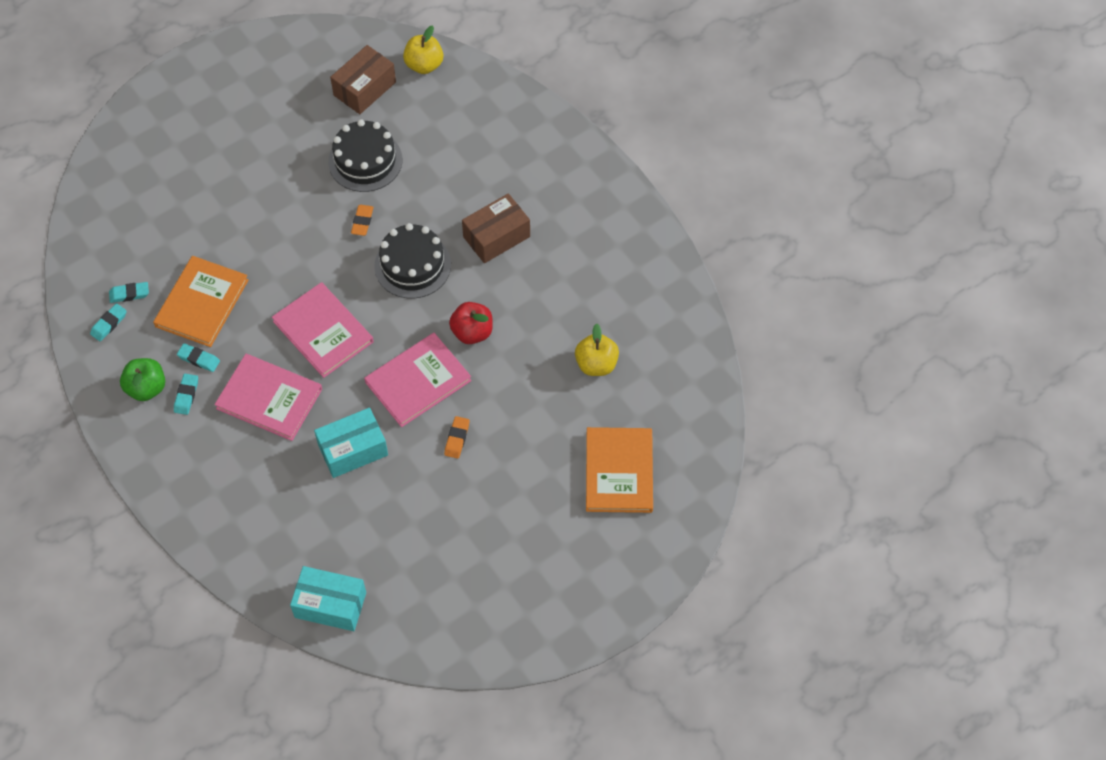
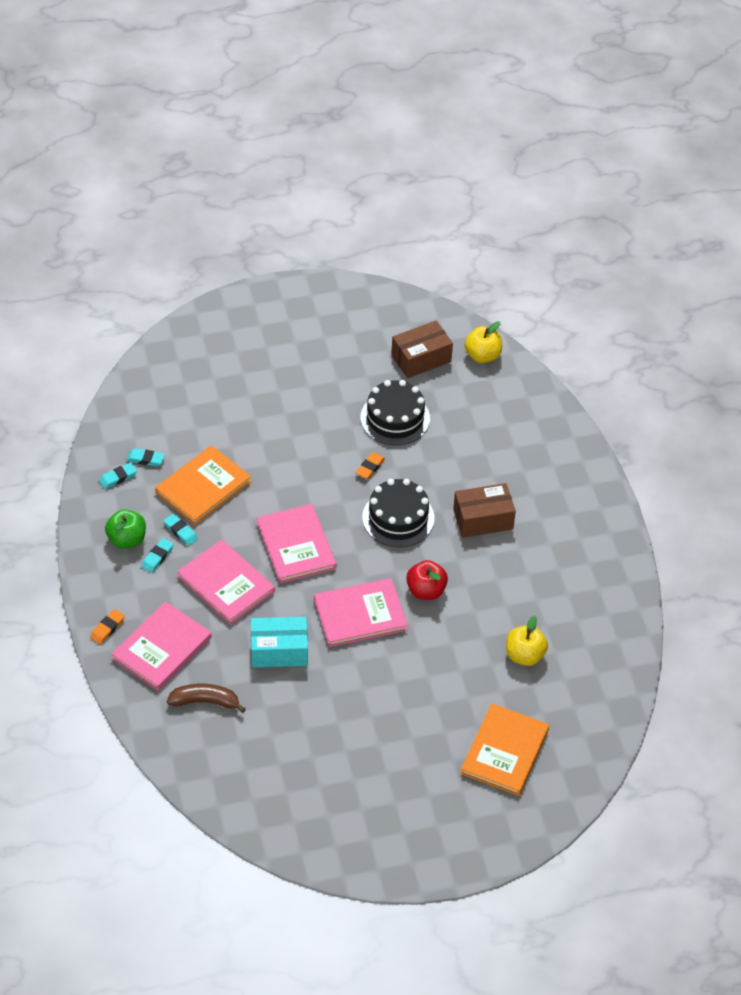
camera: 20 degrees right, 10 degrees down
(232, 492) = (162, 648): none -> pink book
(301, 532) = (205, 701): none -> brown banana
(330, 605) = (204, 768): turquoise box -> none
(457, 439) = (373, 673): orange eraser -> orange eraser (107, 628)

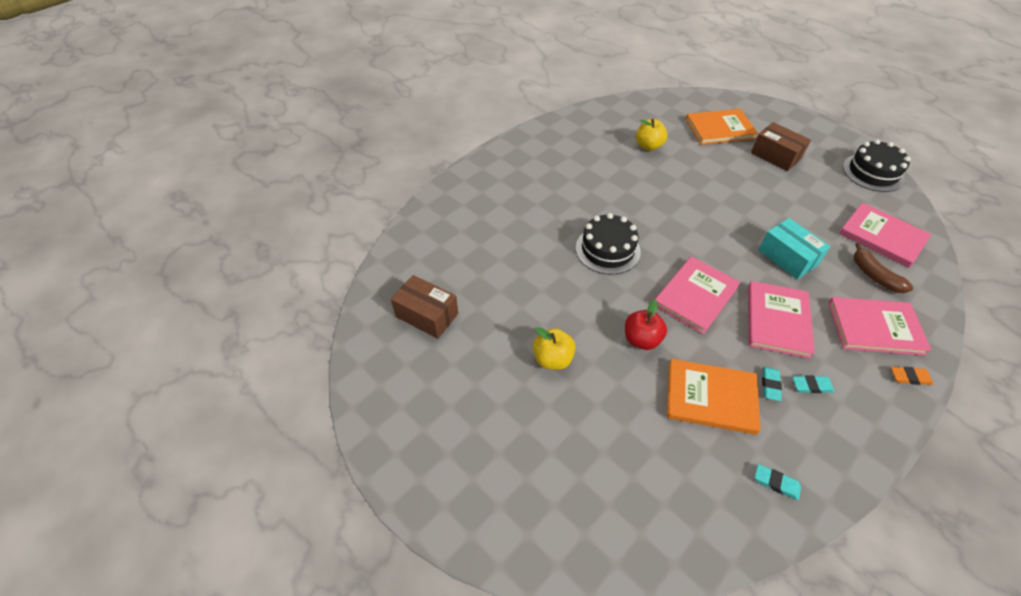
camera: 120 degrees left, 0 degrees up
(127, 539) = (824, 424): green apple -> none
(145, 459) = (732, 472): turquoise eraser -> none
(360, 615) = (709, 230): pink book -> pink book (882, 236)
(370, 467) = (576, 290): orange eraser -> none
(395, 418) = (510, 299): black cake -> black cake (873, 172)
(426, 591) = (652, 207): red apple -> red apple (641, 339)
(482, 355) = (395, 276): yellow apple -> yellow apple (553, 359)
(483, 519) = (563, 205): brown box -> brown box (775, 156)

